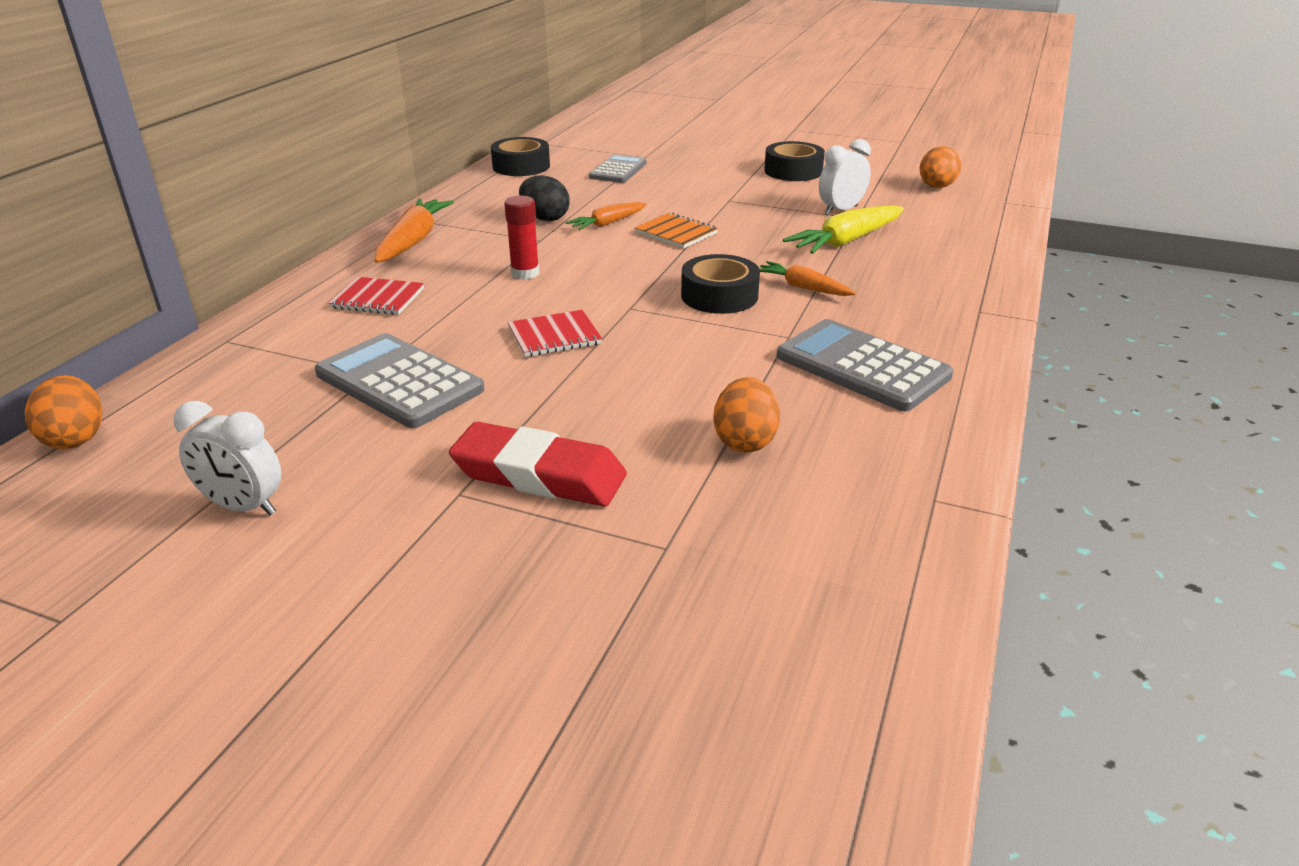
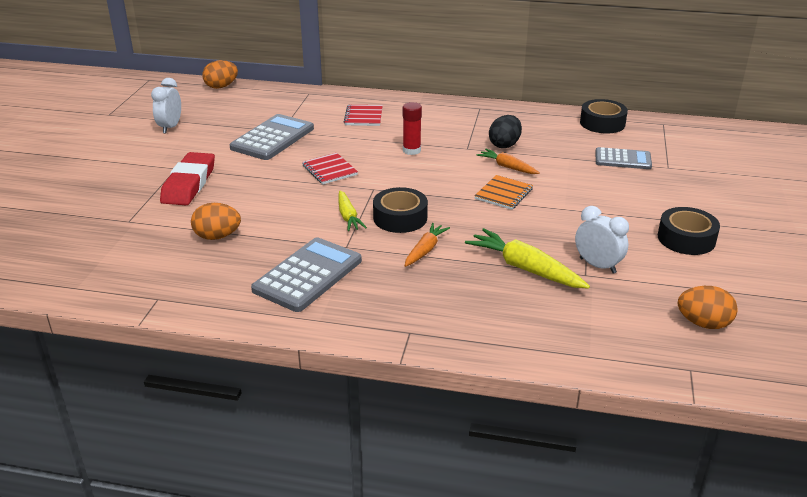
camera: 80 degrees right, 0 degrees up
(413, 241) = (445, 112): orange carrot -> none
(707, 330) = (348, 216): none -> yellow carrot

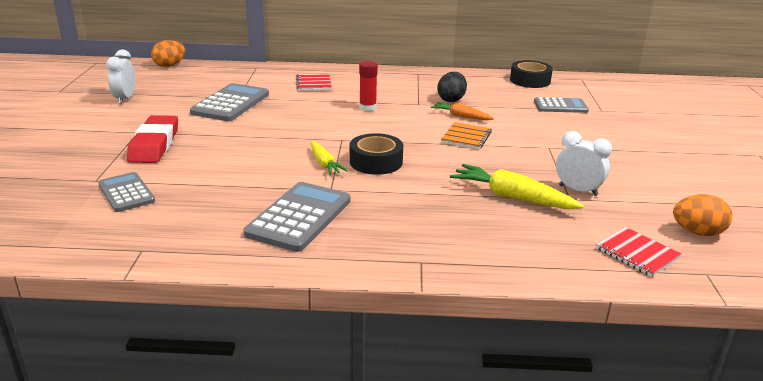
camera: 10 degrees left, 5 degrees down
(154, 237) = (126, 193): none -> grey calculator
(217, 236) = (195, 188): orange egg -> none
(329, 170) = (294, 126): red notebook -> red notebook (637, 253)
(425, 250) = (410, 187): orange carrot -> none
(686, 239) = (645, 164): black tape -> none

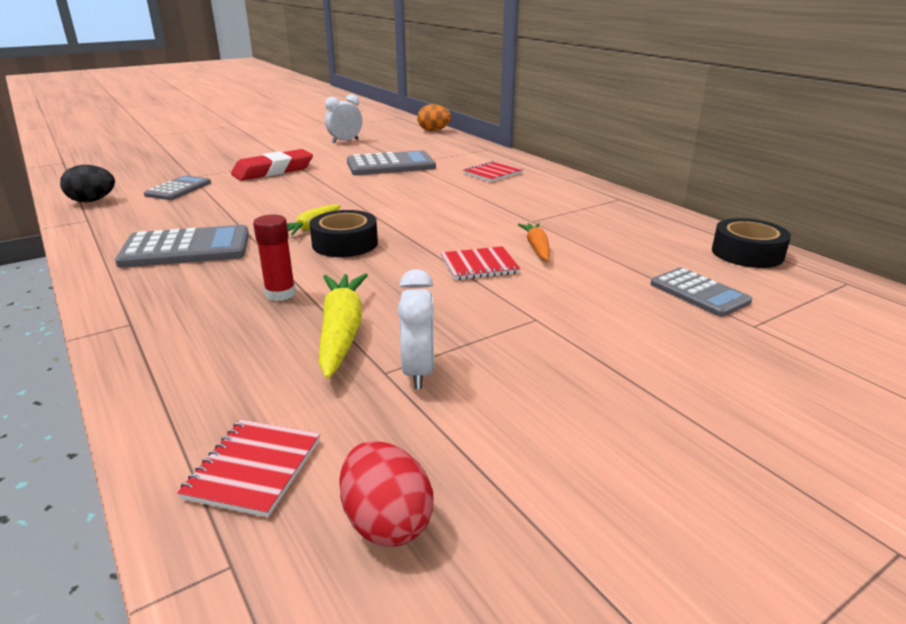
camera: 55 degrees right, 0 degrees up
(367, 107) = (476, 205): red glue stick -> red glue stick (280, 294)
(451, 100) = (577, 231): black egg -> black egg (92, 201)
(466, 137) = (479, 265): orange notebook -> red notebook
(697, 232) = (386, 522): orange egg -> red egg

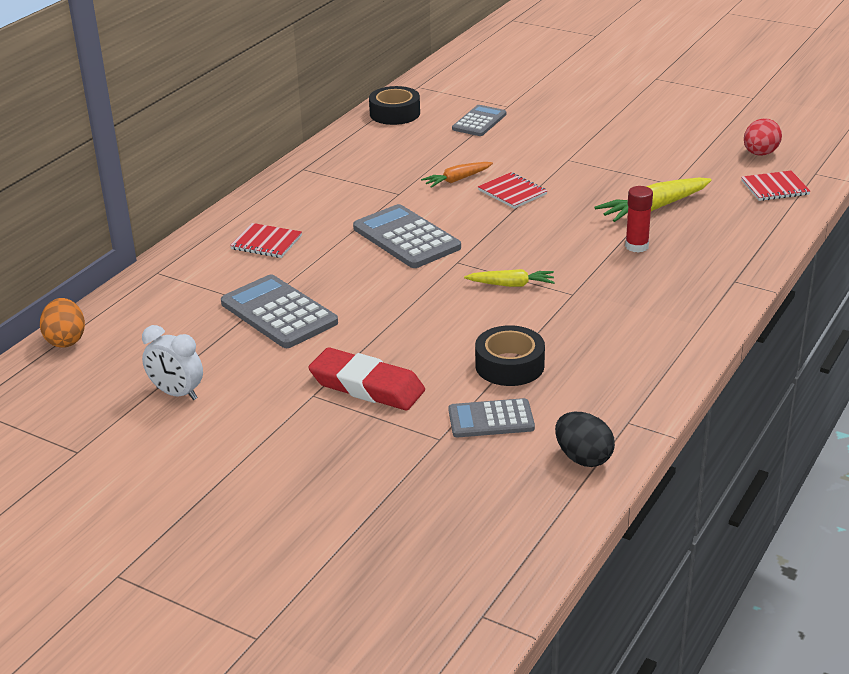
camera: 115 degrees left, 5 degrees up
(186, 248) = (619, 322): grey calculator -> grey calculator (406, 238)
(345, 243) = (530, 255): black tape -> black tape (509, 365)
(418, 372) = (662, 175): white clock -> none

